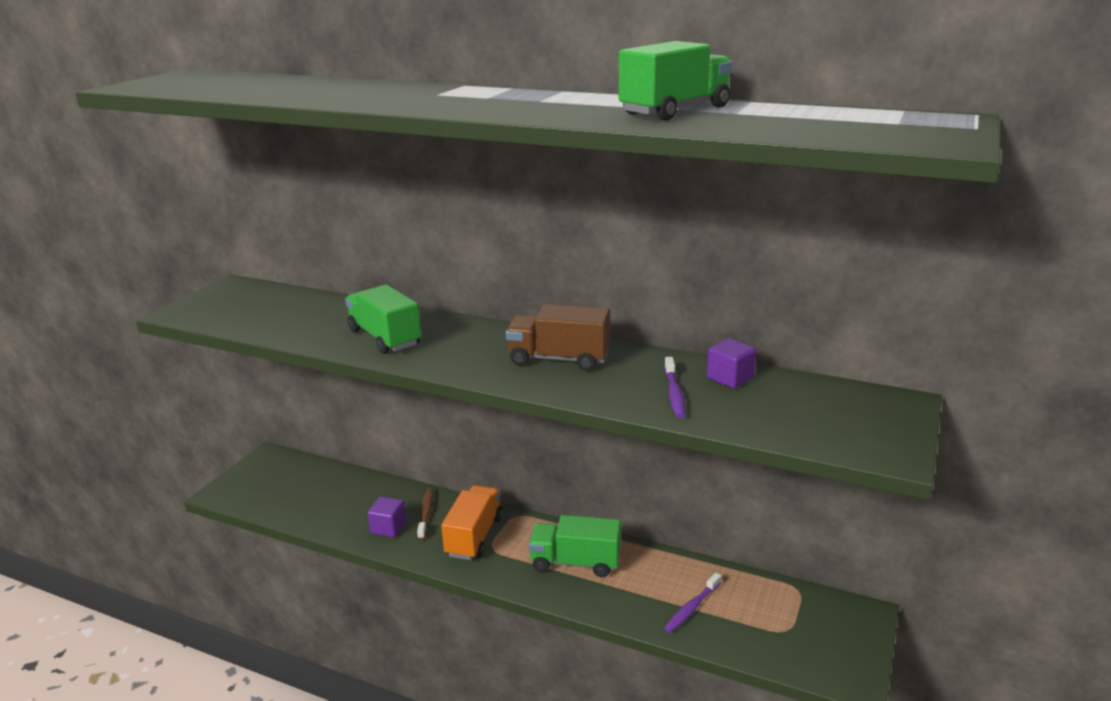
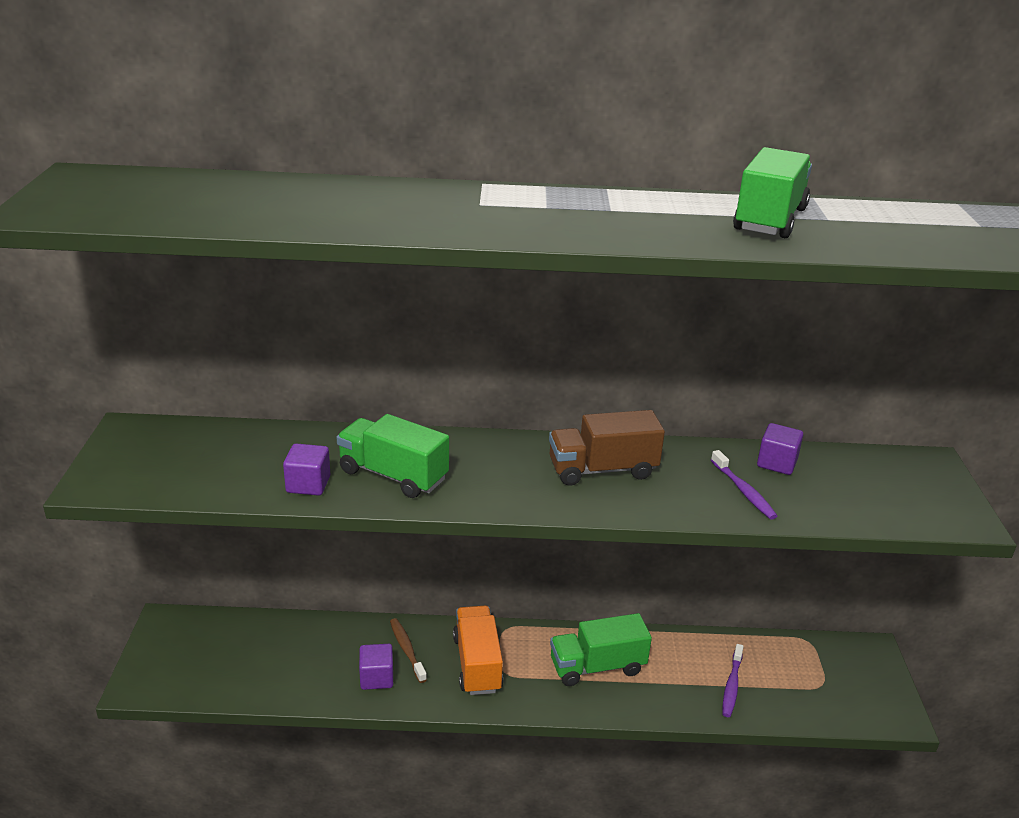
camera: 25 degrees left, 5 degrees up
(317, 334) = (308, 484): none -> purple cube

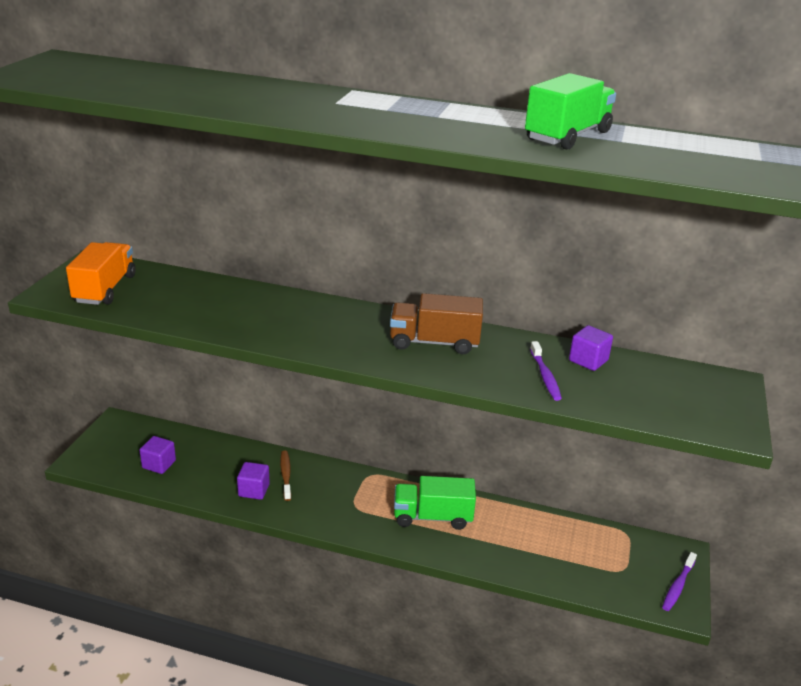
camera: 15 degrees right, 0 degrees up
(308, 484) = (198, 317): purple cube -> purple cube (159, 464)
(393, 475) = (265, 321): green truck -> none
(477, 664) = (336, 496): orange truck -> orange truck (105, 289)
(731, 686) = (541, 554): purple toothbrush -> purple toothbrush (678, 586)

